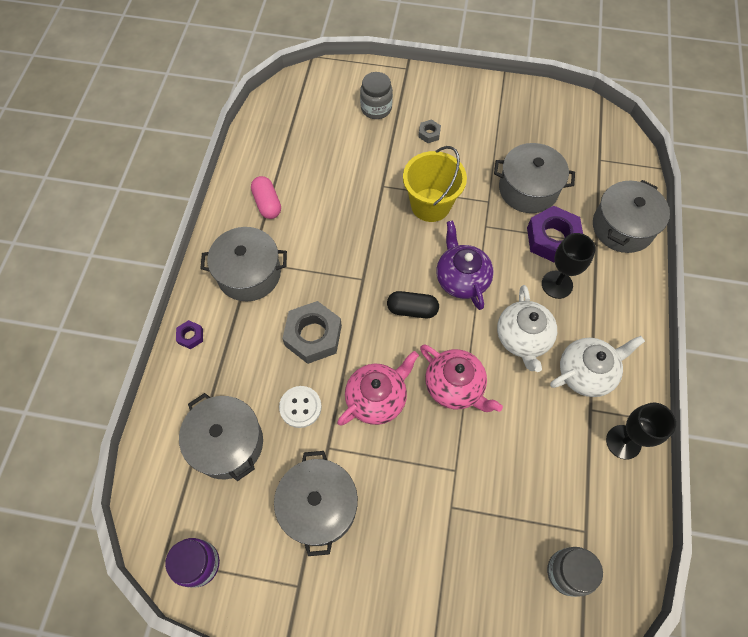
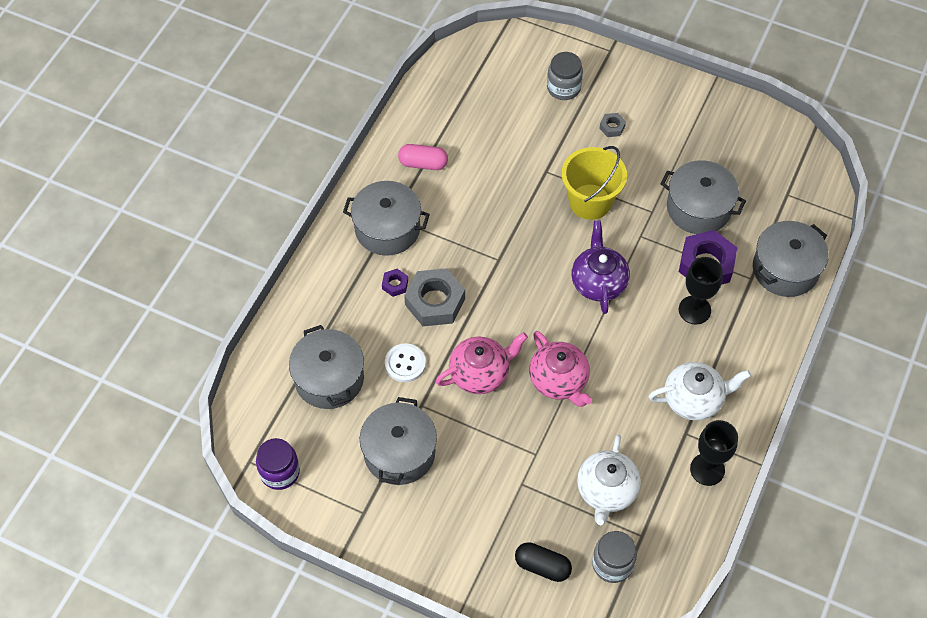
camera: 15 degrees right, 5 degrees down
(190, 336) = (317, 275): purple nut -> purple nut (395, 284)
(267, 203) = (423, 163): pink capsule -> pink capsule turned 75 degrees counterclockwise
(412, 309) = (539, 300): black capsule -> black capsule (542, 566)
(522, 338) = (641, 352): white teapot -> white teapot (606, 491)

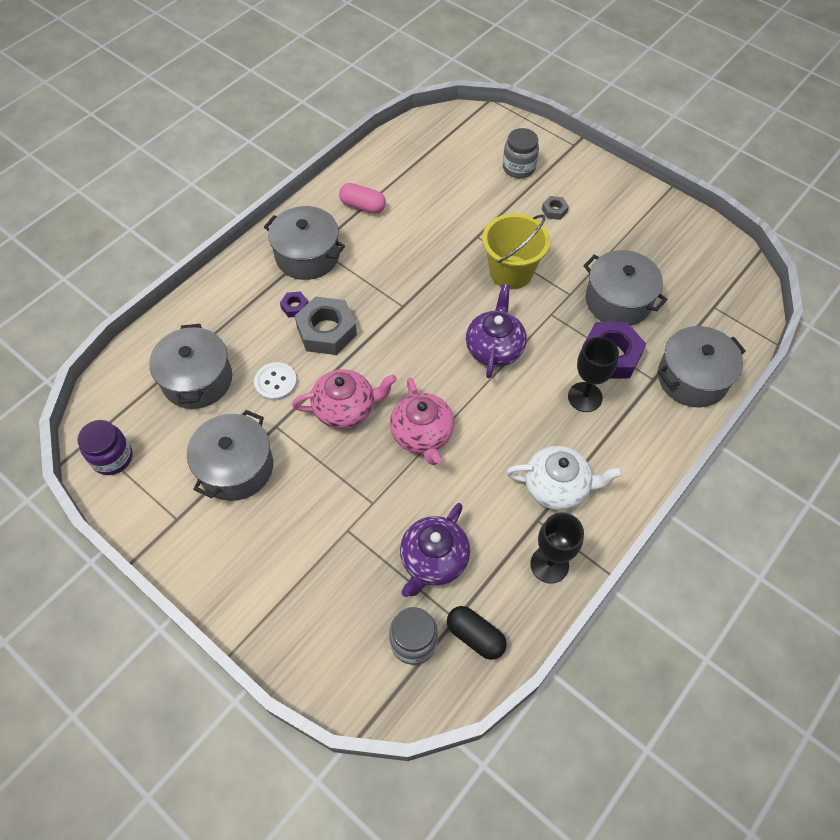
camera: 15 degrees right, 0 degrees up
(542, 566) = (338, 624): black capsule -> black capsule (475, 636)
(606, 491) = (433, 560): white teapot -> purple teapot

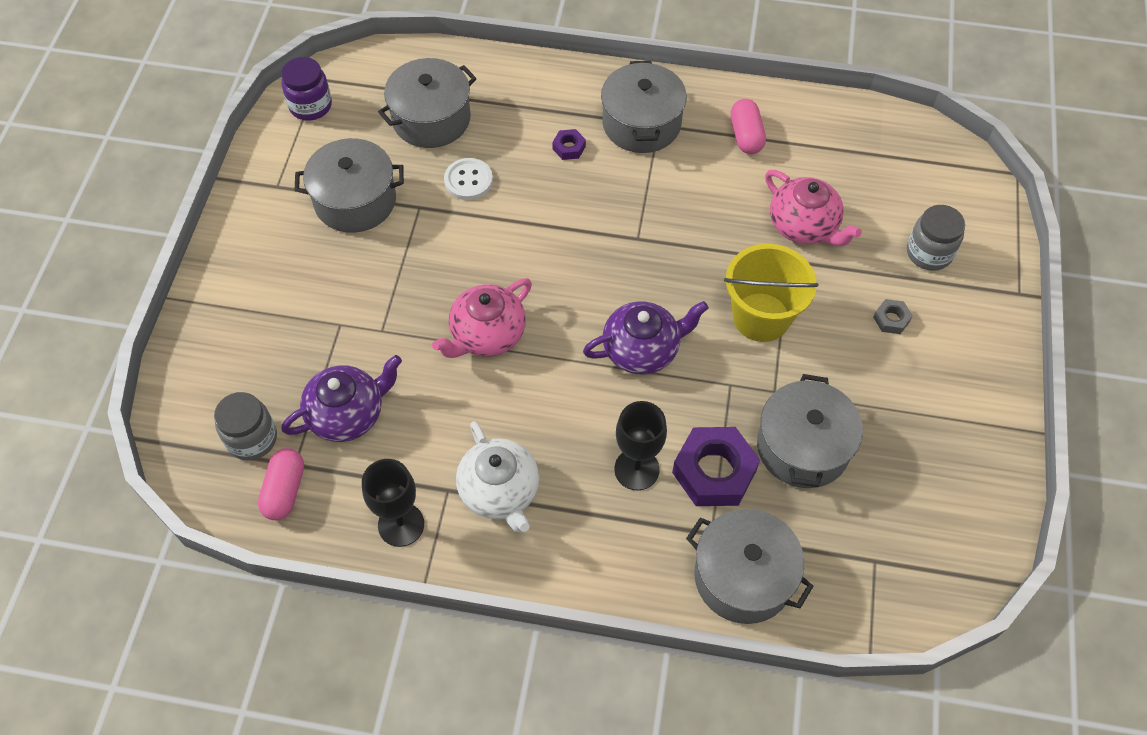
camera: 60 degrees right, 0 degrees up
(326, 331) = (558, 189): grey nut -> none
(346, 409) = (475, 253): pink teapot -> pink teapot (804, 226)
(433, 560) = (348, 414): purple teapot -> purple teapot turned 150 degrees clockwise
(475, 636) = (285, 490): black capsule -> pink capsule

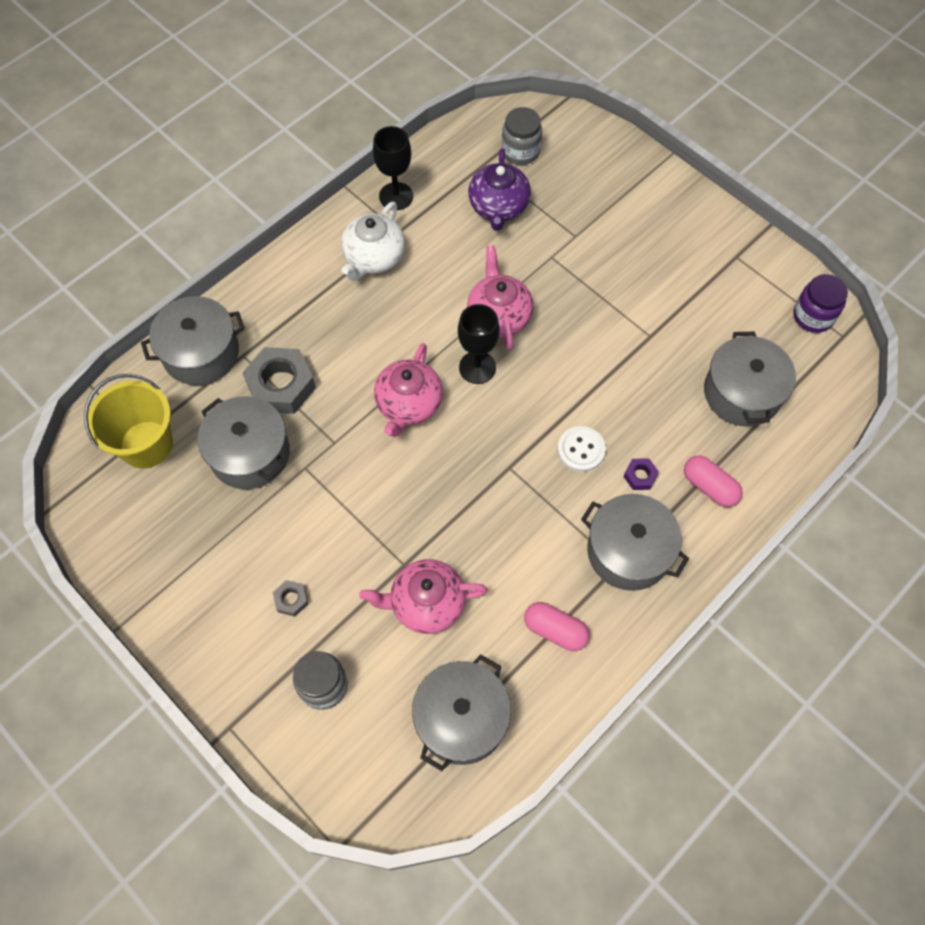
camera: 125 degrees right, 5 degrees up
(285, 490) = (469, 151): pink capsule -> pink capsule (709, 487)
(355, 201) = (686, 298): grey pot -> grey pot (461, 718)
(468, 180) = (654, 383): white button -> white button (581, 449)
(500, 491) = (373, 257): white teapot -> white teapot turned 75 degrees counterclockwise
(636, 469) = (322, 341): black goblet -> black goblet (477, 367)
(642, 350) = (408, 404): purple teapot -> pink teapot
(714, 472) = (281, 385): purple nut -> grey nut
(761, 317) = (370, 504): yellow bucket -> yellow bucket (146, 444)

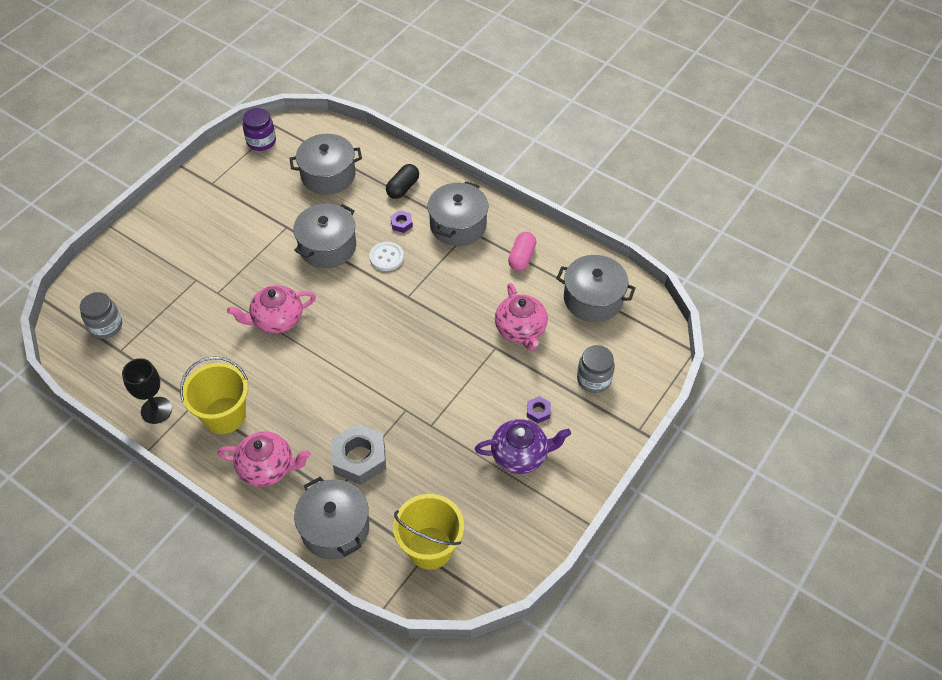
camera: 100 degrees left, 10 degrees down
(250, 453) = (425, 467): grey pot -> grey pot (327, 246)
(291, 600) = (538, 411): grey nut -> purple nut
(373, 257) = (224, 415): white teapot -> yellow bucket
(408, 404) = (364, 366): pink teapot -> pink teapot (267, 468)
(477, 367) = (326, 327): black goblet -> none
(498, 207) = (167, 334): purple teapot -> purple teapot (520, 455)
(709, 487) = (403, 188): pink capsule -> black capsule

